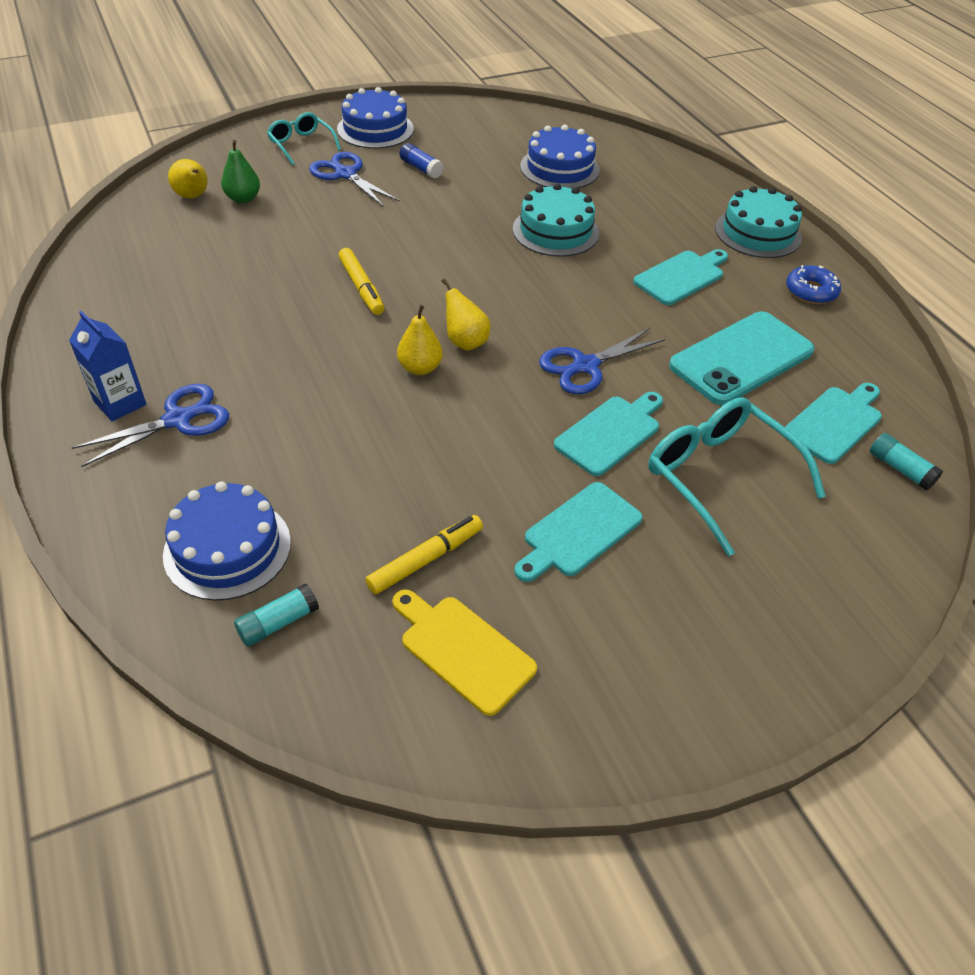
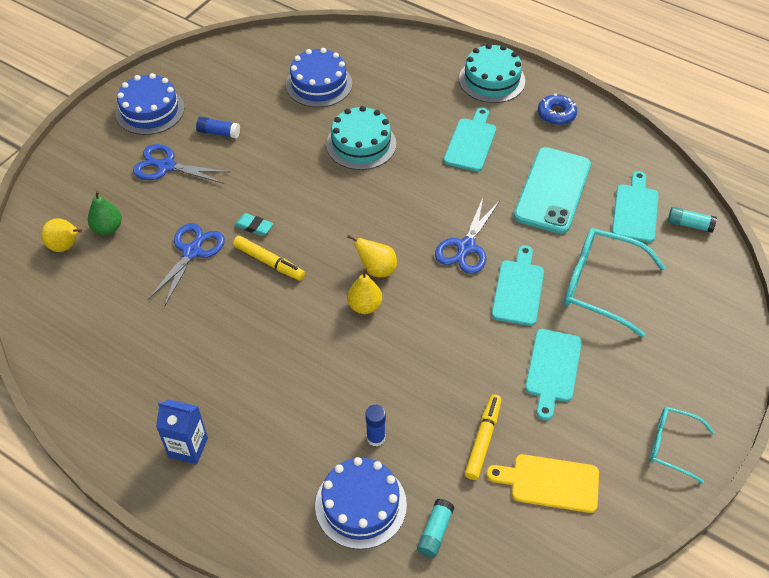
camera: 30 degrees left, 5 degrees up
(177, 420) = (241, 436): blue scissors -> blue scissors (192, 252)
(301, 144) = (105, 154): turquoise glasses -> turquoise glasses (671, 445)
(309, 493) = (375, 438): none -> blue glue stick
(377, 253) = (254, 226): none -> turquoise eraser

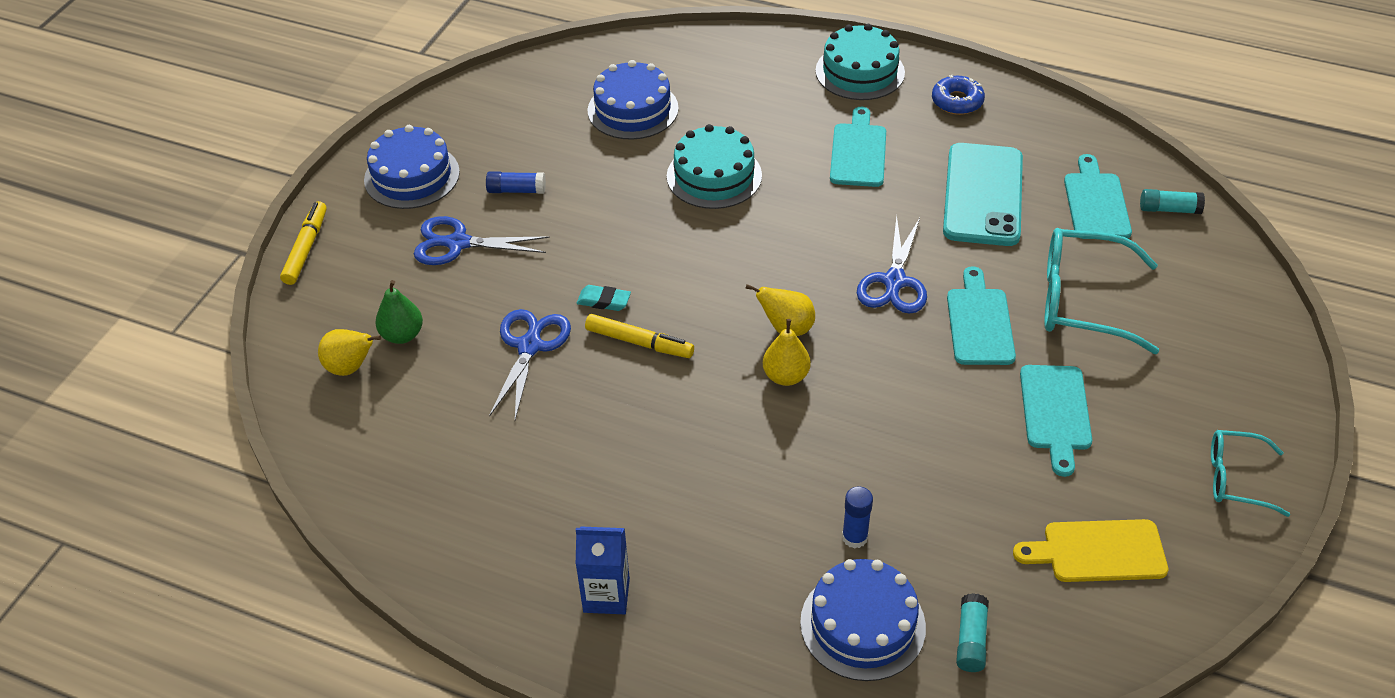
camera: 10 degrees left, 5 degrees down
(483, 440) = (995, 514): yellow marker -> yellow marker (306, 248)

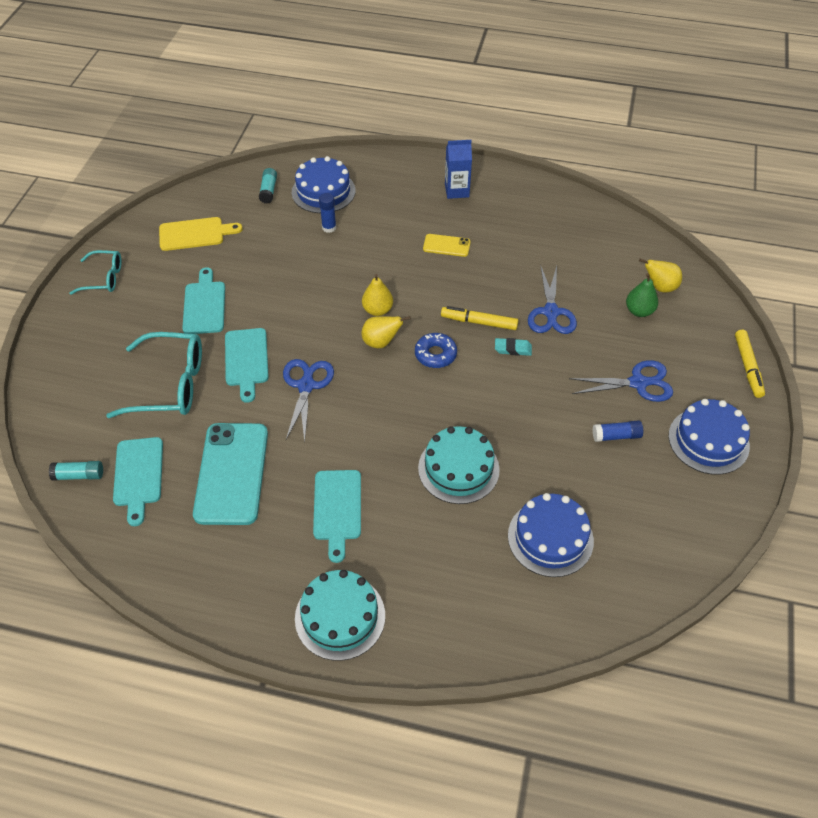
camera: 170 degrees right, 5 degrees up
(655, 477) = (446, 245): none -> yellow phone
(957, 101) = (244, 584): blue donut -> blue donut (435, 354)

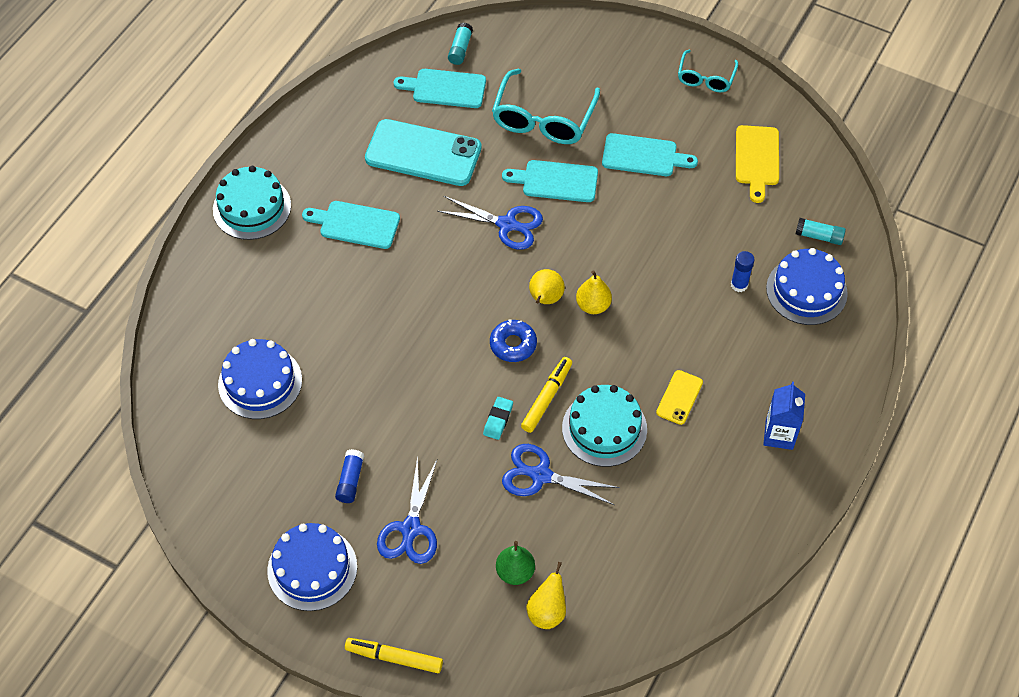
camera: 105 degrees right, 5 degrees up
(458, 468) = (363, 328): turquoise cake -> turquoise cake (604, 428)

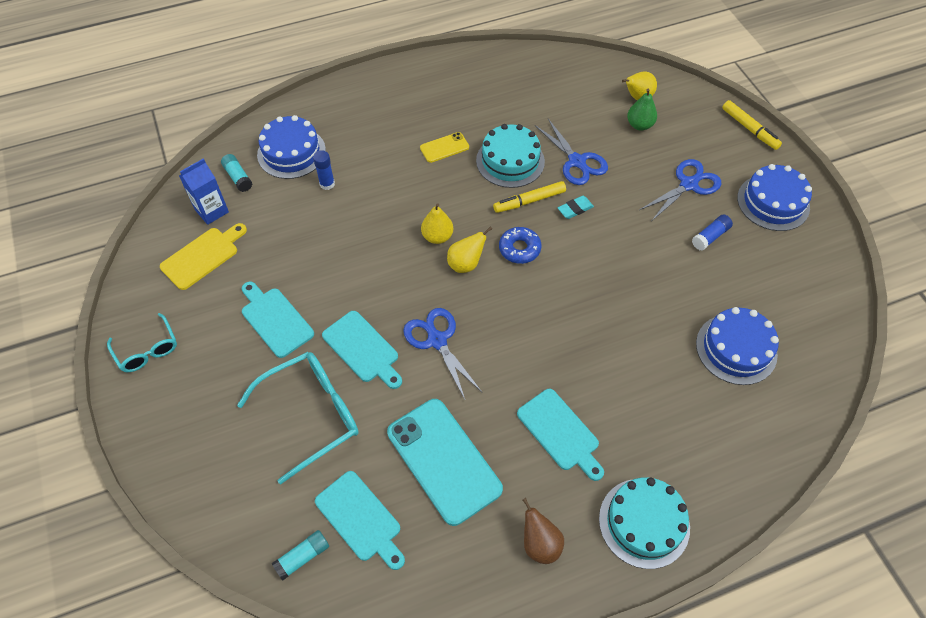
camera: 140 degrees left, 0 degrees up
(314, 150) = (540, 544): none -> brown pear
(705, 78) = (147, 350): turquoise glasses -> turquoise glasses turned 90 degrees clockwise
(779, 435) = (410, 94): blue carton -> blue carton (212, 211)

